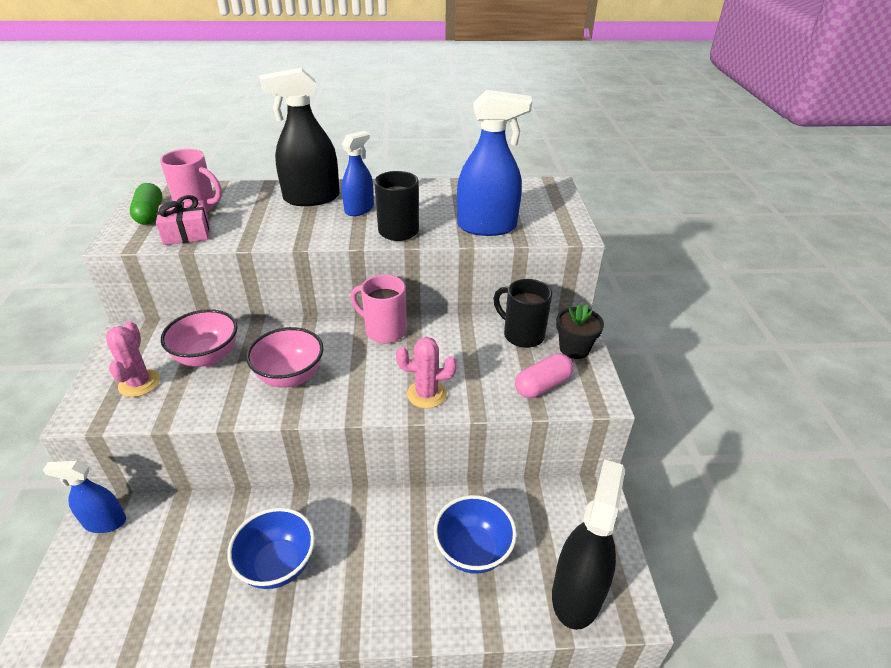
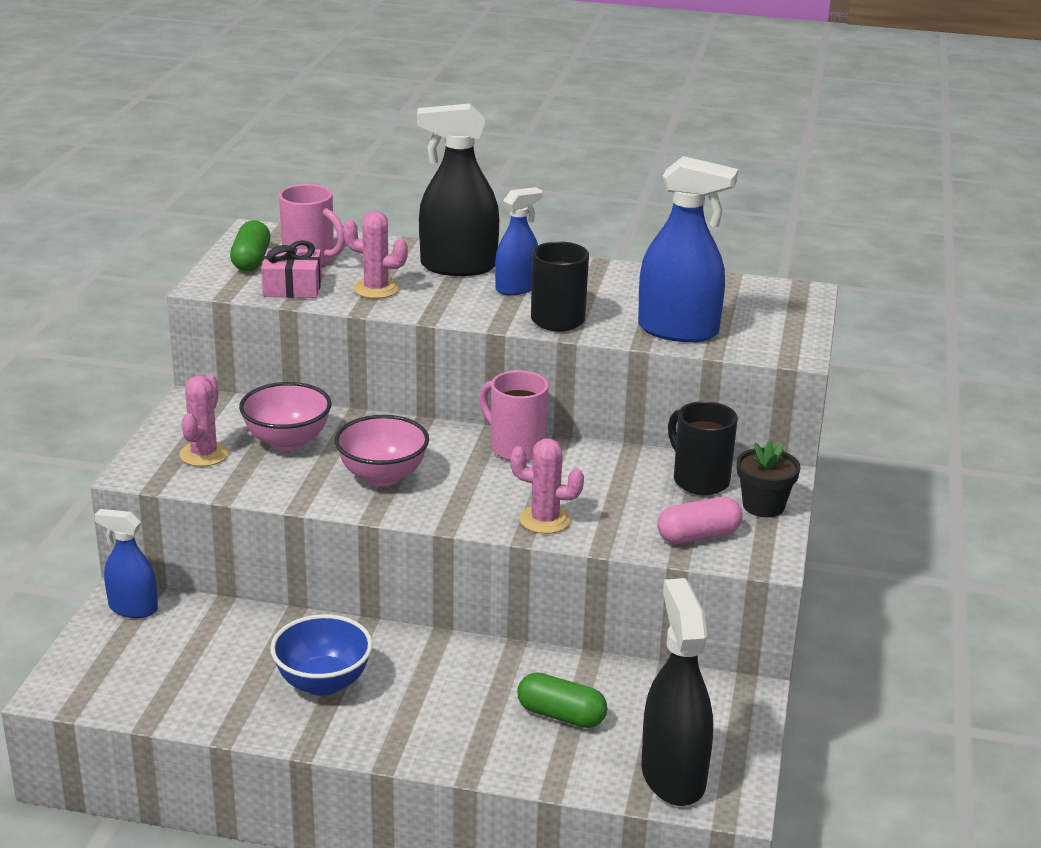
camera: 15 degrees right, 10 degrees down
(254, 225) = (376, 289): none -> pink cactus
(473, 551) = (561, 715): blue bowl -> green capsule
(577, 593) = (673, 776): black spray bottle -> black spray bottle turned 45 degrees counterclockwise

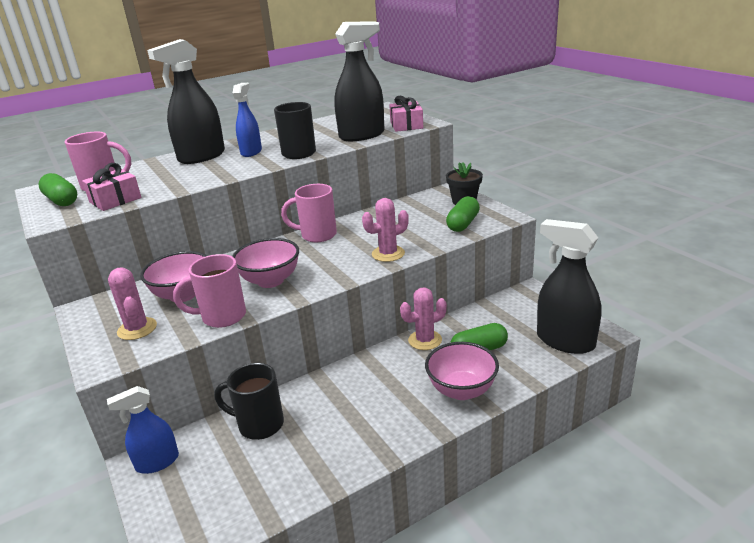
camera: 40 degrees left, 0 degrees up
(284, 488) = (222, 317): none -> pink mug
(323, 682) = (342, 418): blue bowl -> none
(376, 289) = (172, 181): pink cactus -> pink cactus (425, 340)
(471, 740) = (461, 390): none -> pink bowl
(678, 330) = (362, 135): blue spray bottle -> black spray bottle
(698, 536) = (463, 224): pink capsule -> green capsule
(699, 480) = (421, 206): black mug -> black mug (259, 424)
(763, 343) = (406, 125): none -> pink gift

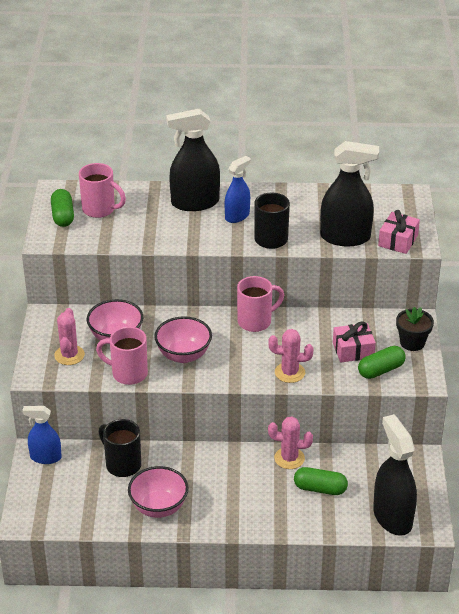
camera: 30 degrees right, 10 degrees up
(115, 200) = (98, 235): pink gift -> pink gift (353, 350)
(317, 235) = (256, 321): pink mug -> pink mug turned 120 degrees clockwise
(461, 390) = (274, 513): pink bowl -> pink bowl (159, 507)

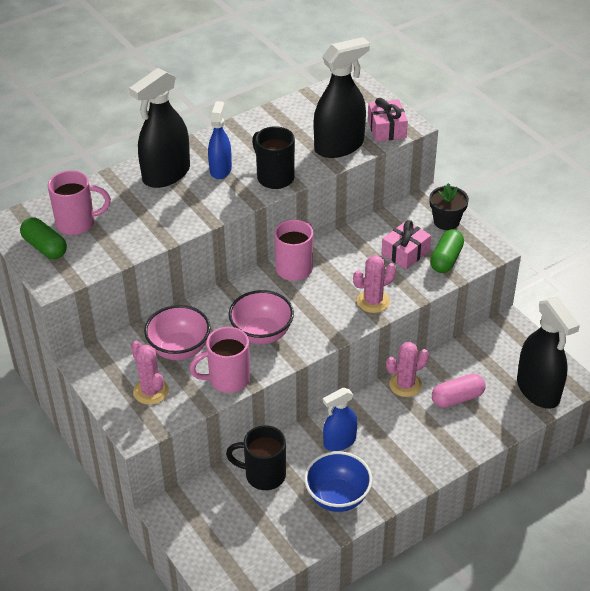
camera: 35 degrees left, 5 degrees up
(45, 457) = (182, 510): blue spray bottle -> blue spray bottle (339, 442)
(159, 507) = (337, 497): pink bowl -> blue bowl
(320, 489) = (457, 398): green capsule -> pink capsule
(392, 517) = (538, 390): black spray bottle -> black spray bottle turned 150 degrees counterclockwise

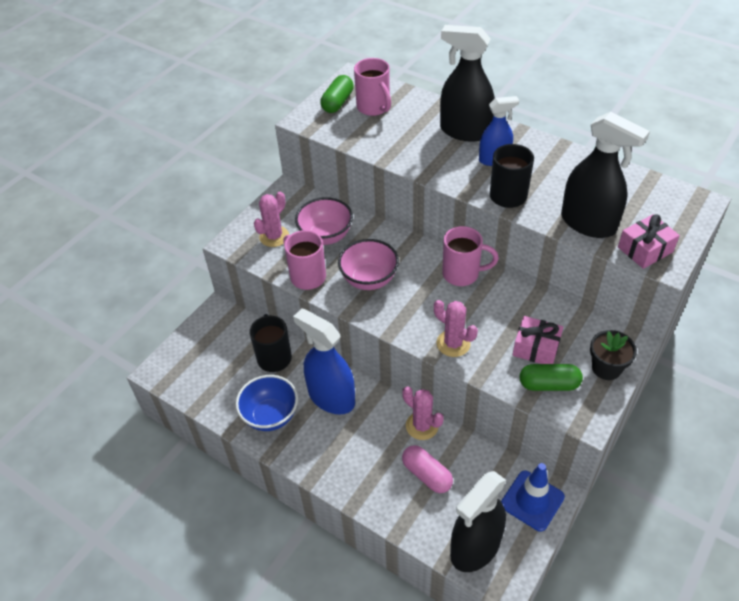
camera: 70 degrees right, 5 degrees up
(339, 442) = (331, 397): blue spray bottle -> blue spray bottle, size x1.65
(510, 340) = (532, 500): none -> blue traffic cone

